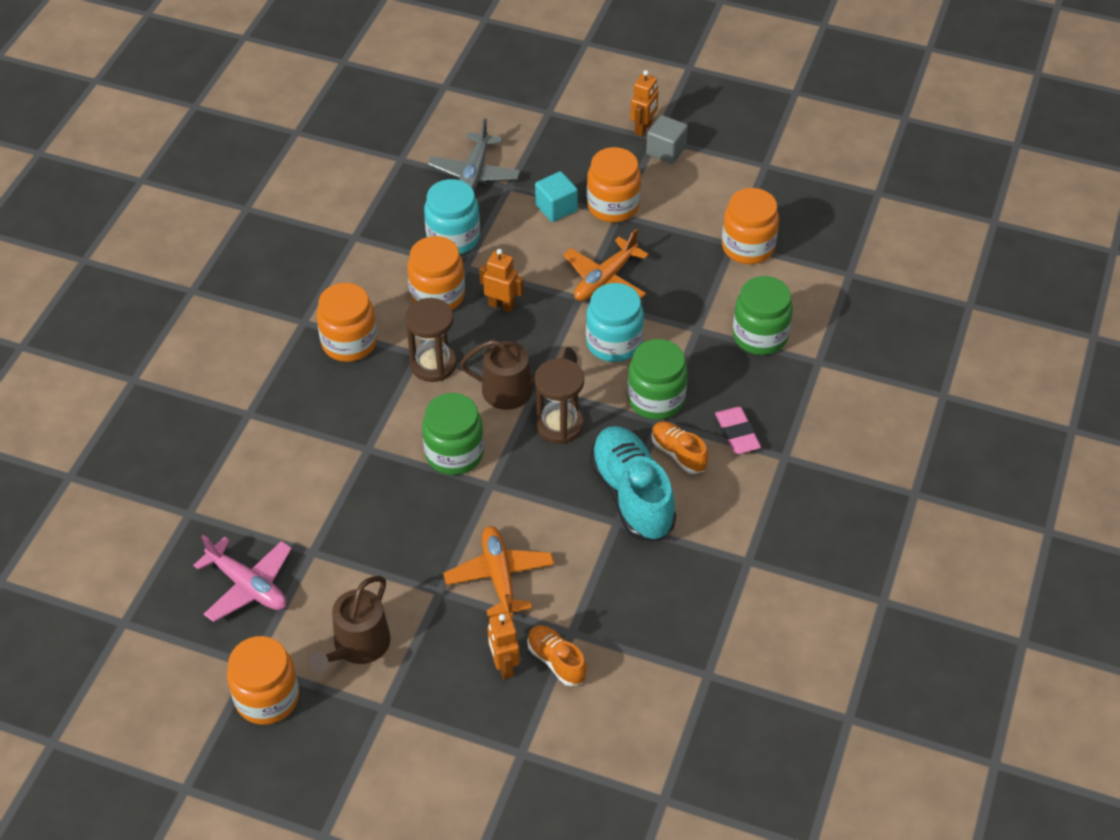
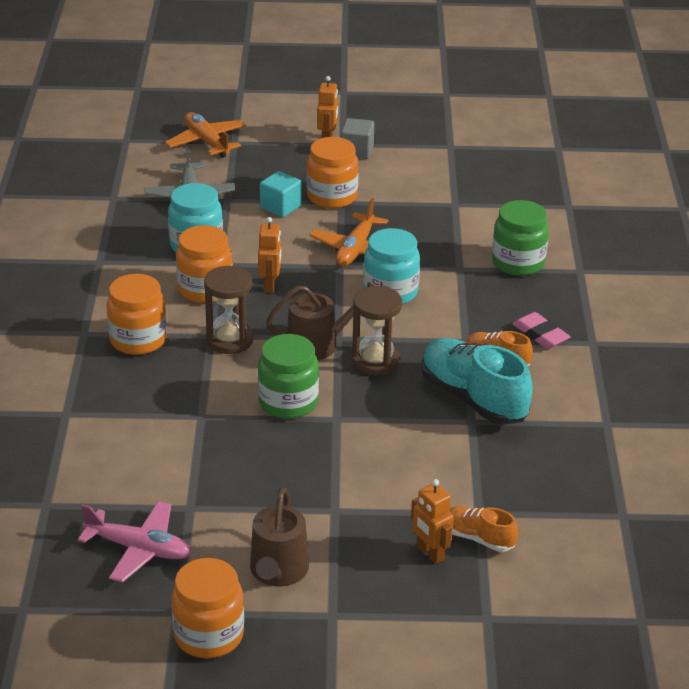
camera: 20 degrees left, 15 degrees down
(499, 577) = (386, 486): orange plane -> orange plane (207, 142)
(501, 305) = (270, 285): orange robot -> orange robot turned 90 degrees clockwise
(656, 399) = (453, 325): green jar -> none
(748, 247) = (469, 204): orange jar -> none

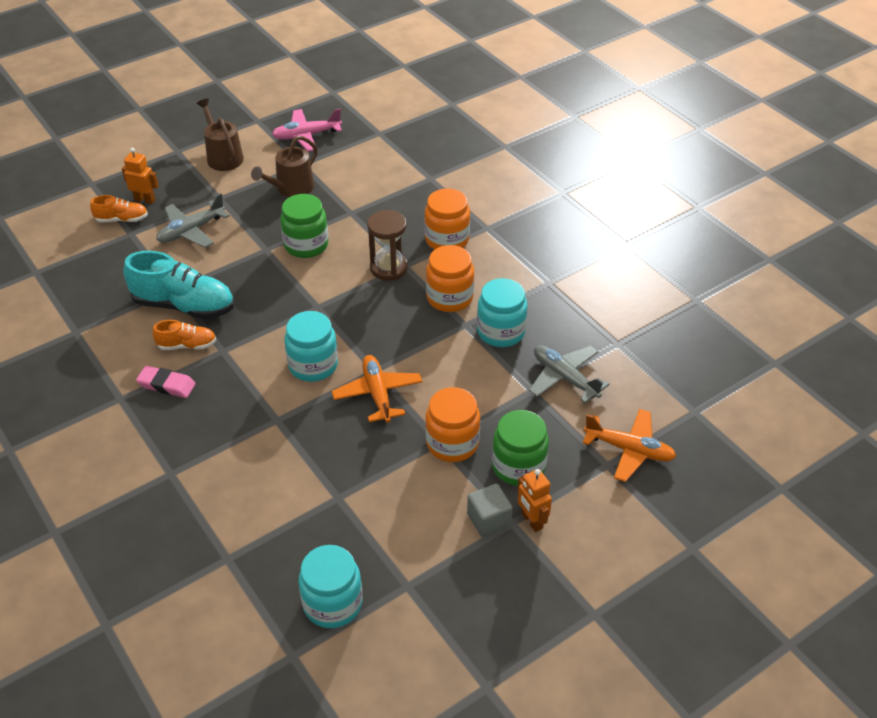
camera: 145 degrees right, 10 degrees up
(209, 635) = (232, 118): orange jar -> none
(270, 285) = (408, 325): orange robot -> none
(280, 207) = (481, 406): turquoise cube -> none
(318, 344) = (326, 295): brown watering can -> brown watering can (291, 188)
(375, 361) = (275, 301): brown hourglass -> none
(402, 481) = (191, 231): none -> grey plane
(510, 158) = (332, 603): none -> turquoise jar
(518, 263) = (231, 453): green jar -> green jar (518, 466)

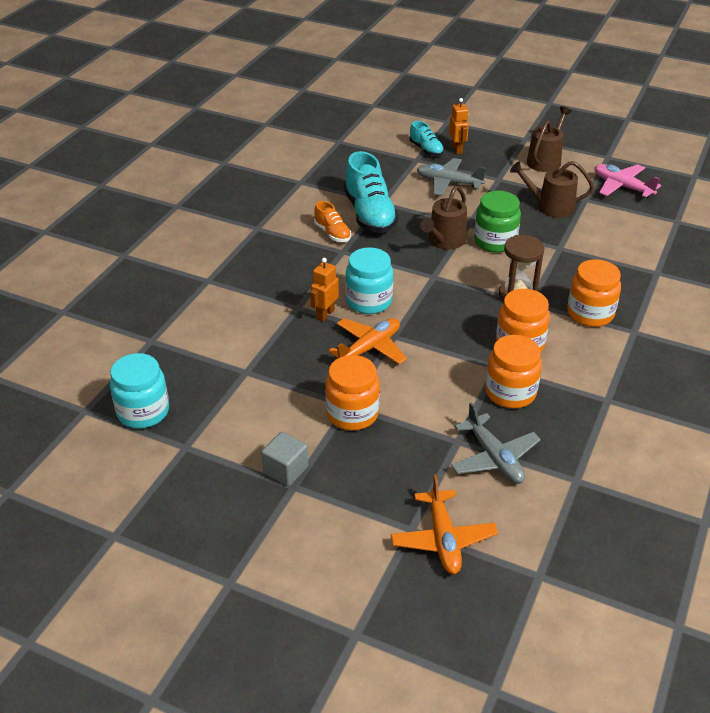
camera: 60 degrees right, 5 degrees down
(122, 219) = (426, 150): orange shoe -> turquoise shoe
(166, 385) = (287, 242): pink eraser -> none
(274, 275) = (444, 241): none -> brown watering can
(501, 332) = (510, 392): turquoise jar -> orange jar
(518, 466) = (360, 466): green jar -> none
(531, 521) = (304, 499): orange robot -> orange robot (325, 314)
(565, 378) = (494, 458): grey plane -> grey plane turned 135 degrees clockwise

